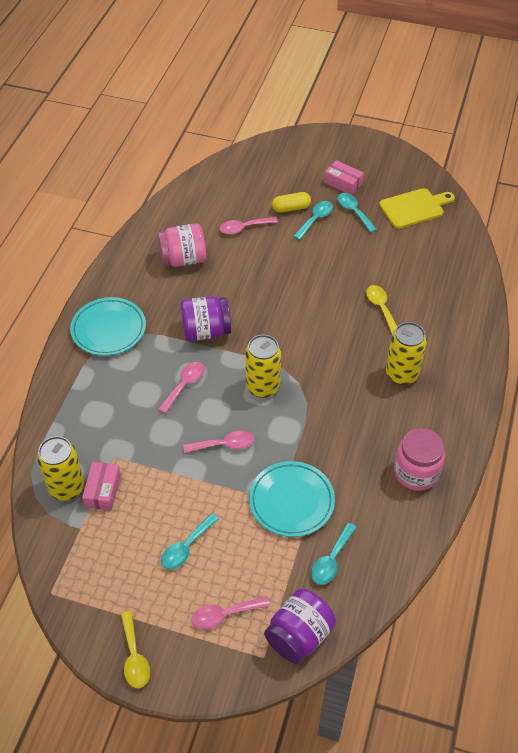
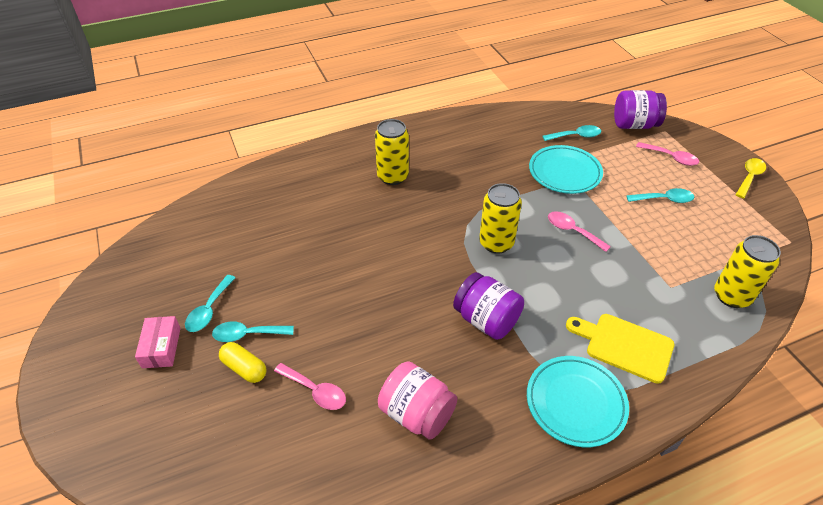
camera: 130 degrees left, 5 degrees down
(103, 490) = (700, 272): pink box -> none
(185, 385) = (556, 292): pink spoon -> none
(381, 308) = (333, 221): yellow spoon -> none
(414, 208) = (166, 267): yellow cutting board -> yellow cutting board (624, 346)
(416, 472) = (469, 133): pink jar -> none

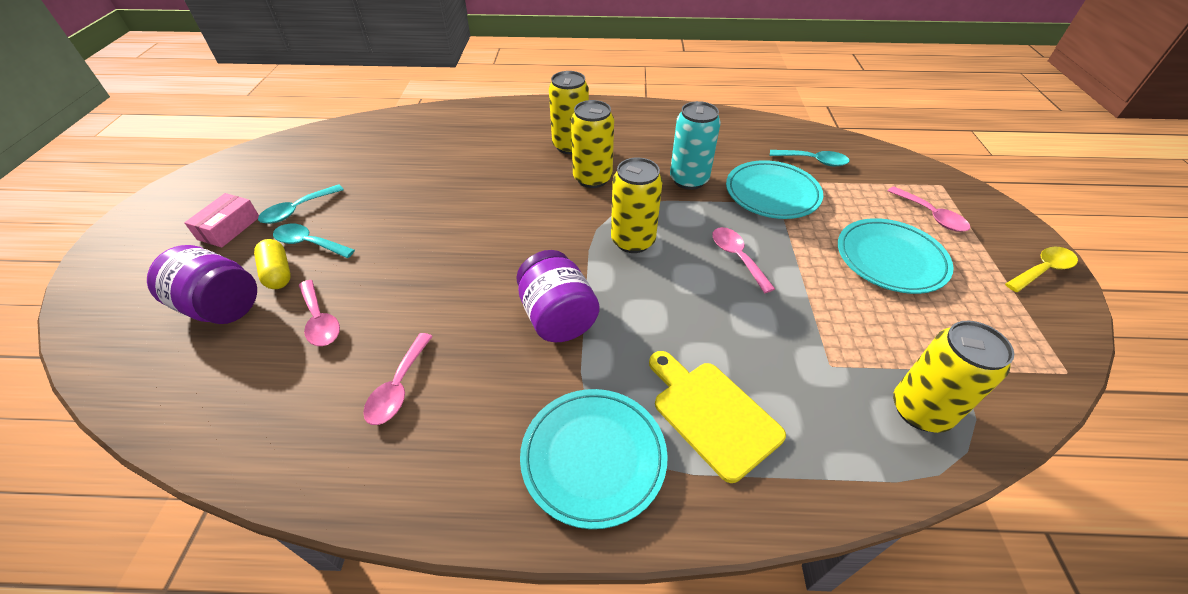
camera: 25 degrees right, 0 degrees up
(417, 413) = (398, 387): pink jar -> pink spoon
(431, 200) = (592, 178): none -> yellow can
(501, 179) = (689, 180): none -> turquoise can
(634, 125) = (901, 168): purple jar -> purple jar (221, 306)
(664, 199) = (890, 259): turquoise spoon -> turquoise plate

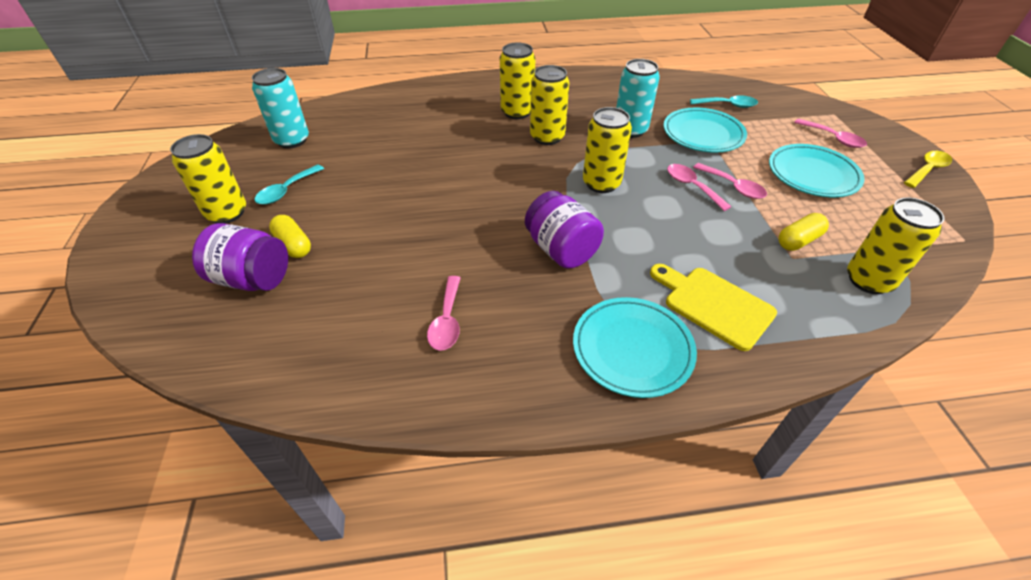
camera: 10 degrees left, 0 degrees up
(229, 228) = (227, 213): pink box -> yellow can
(309, 243) = (311, 217): turquoise spoon -> none
(320, 321) = (352, 279): pink spoon -> pink spoon (733, 187)
(326, 154) = (292, 140): none -> turquoise can
(845, 343) = (798, 240): none -> yellow capsule

